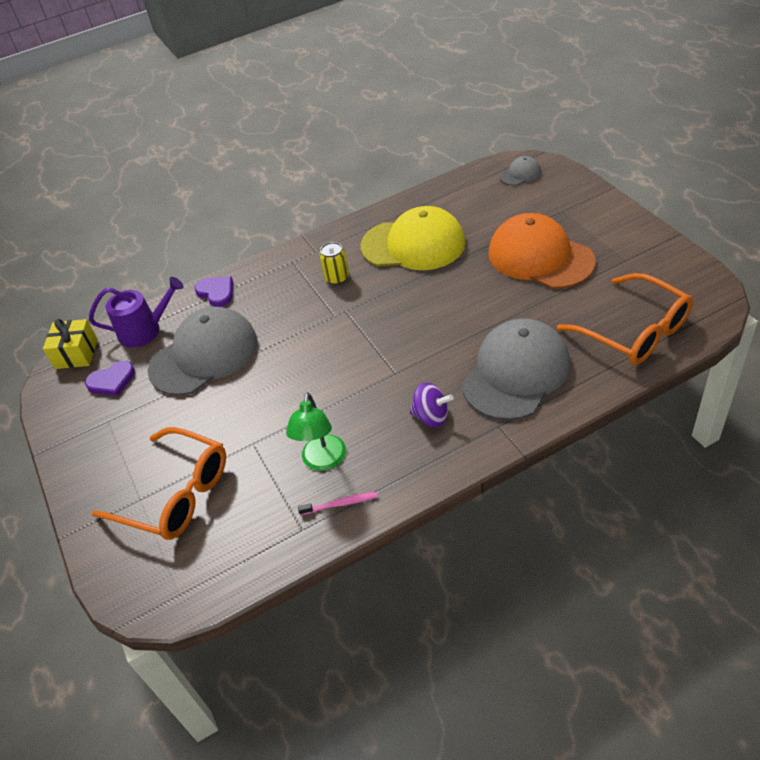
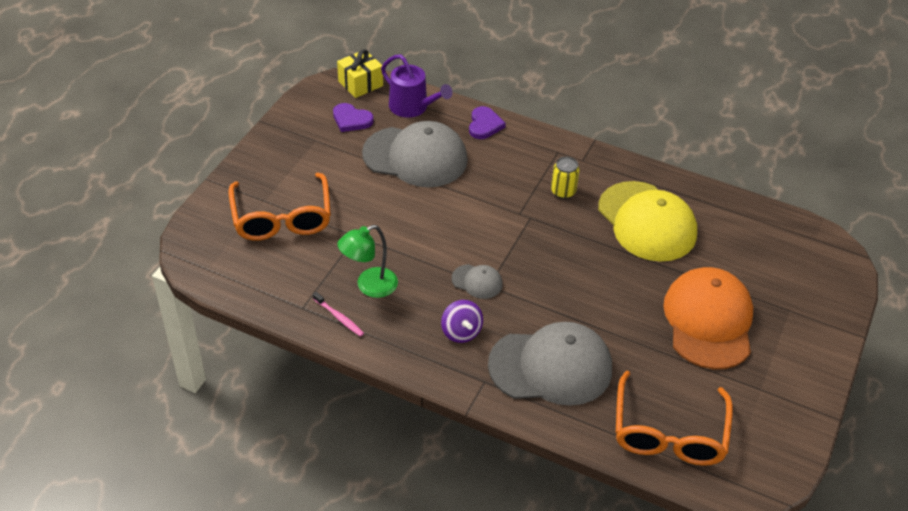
camera: 45 degrees right, 0 degrees up
(520, 174) = (814, 253): grey cap -> grey cap (477, 281)

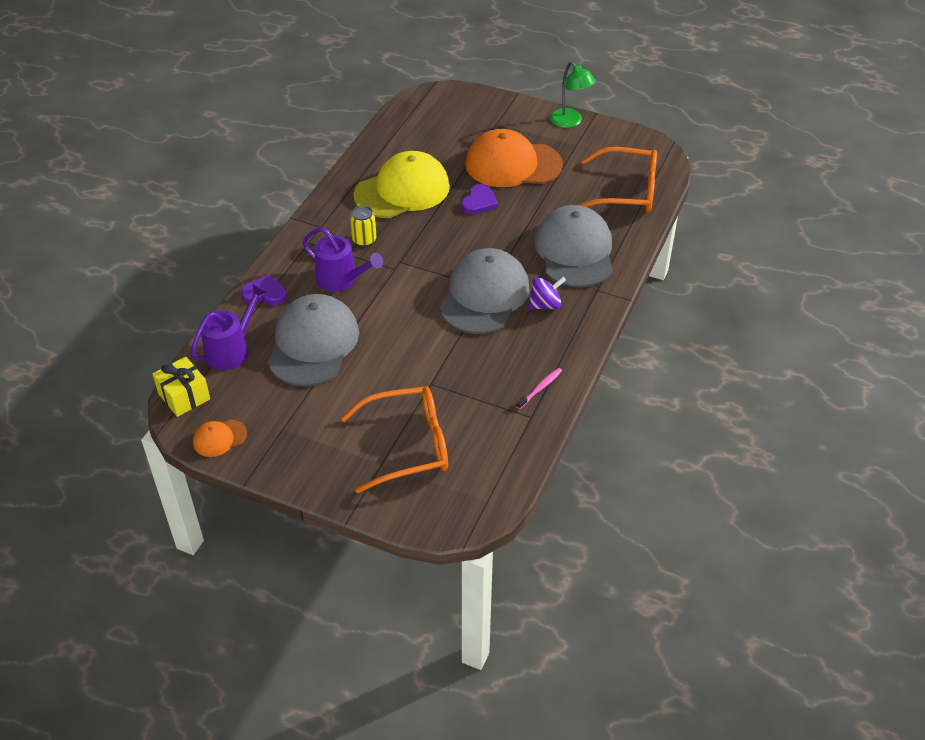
camera: 90 degrees left, 0 degrees up
(311, 105) = (219, 438): none -> orange cap
(351, 120) = (249, 400): purple heart -> purple heart (479, 202)
(369, 286) = (498, 369): green lamp -> green lamp (570, 122)
(477, 281) = (484, 296): grey cap -> grey cap, size x2.24
(503, 175) = (341, 279): none -> purple watering can

